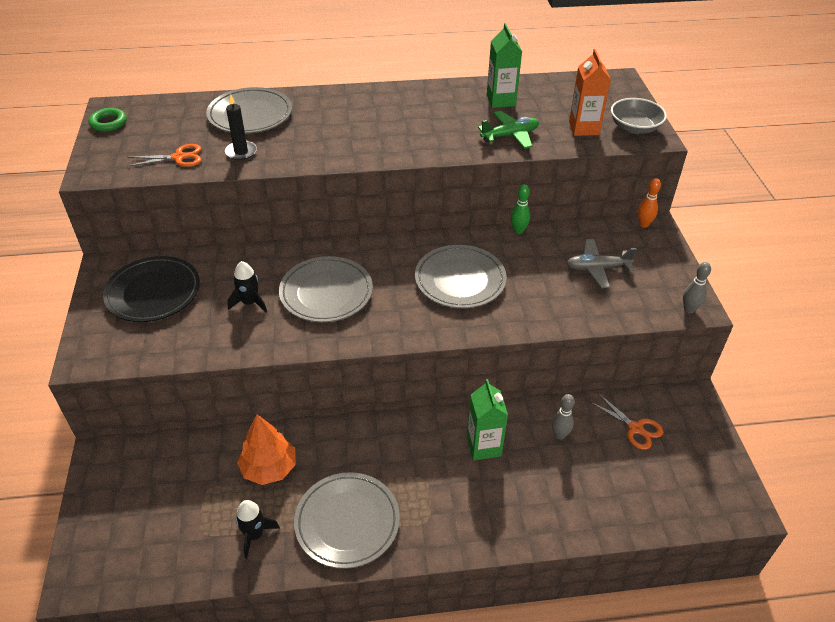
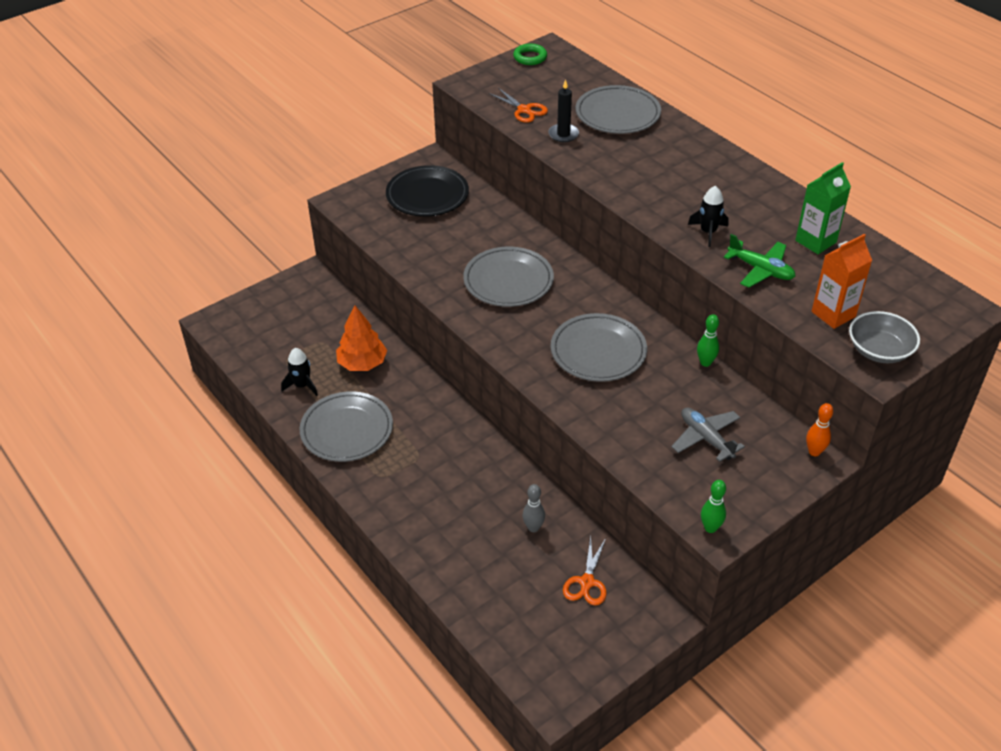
camera: 60 degrees right, 0 degrees up
(250, 302) = (460, 246): black rocket -> black rocket (708, 232)
(483, 446) = (480, 480): green carton -> none
(689, 309) = (710, 528): grey bowling pin -> green bowling pin

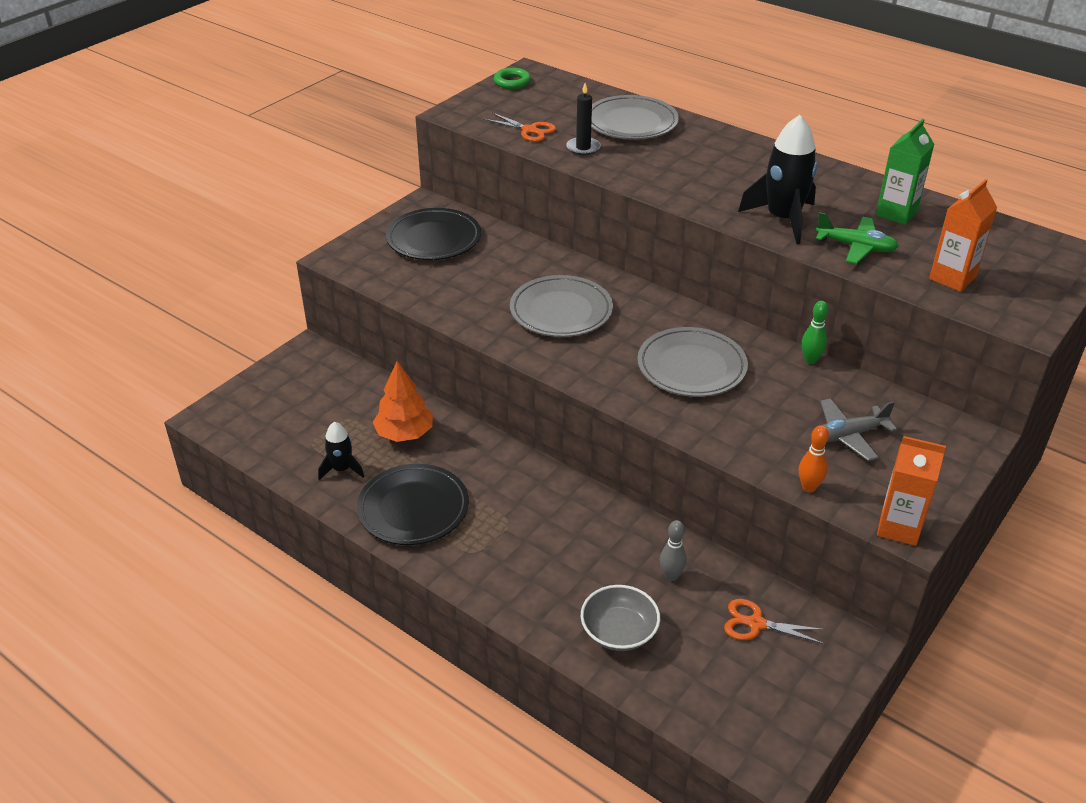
camera: 15 degrees left, 5 degrees down
(347, 430) = (413, 508): grey plate -> black plate
(587, 582) = (756, 624): orange scissors -> orange scissors turned 105 degrees clockwise
(706, 438) = (848, 435): grey plane -> grey plane turned 60 degrees counterclockwise
(708, 232) = (782, 219): black rocket -> black rocket, size x1.79
(710, 528) = (898, 527): green bowling pin -> orange carton
(814, 452) = (966, 429): orange bowling pin -> orange bowling pin (809, 487)
(879, 350) = (1017, 305): grey bowl -> grey bowl (619, 631)

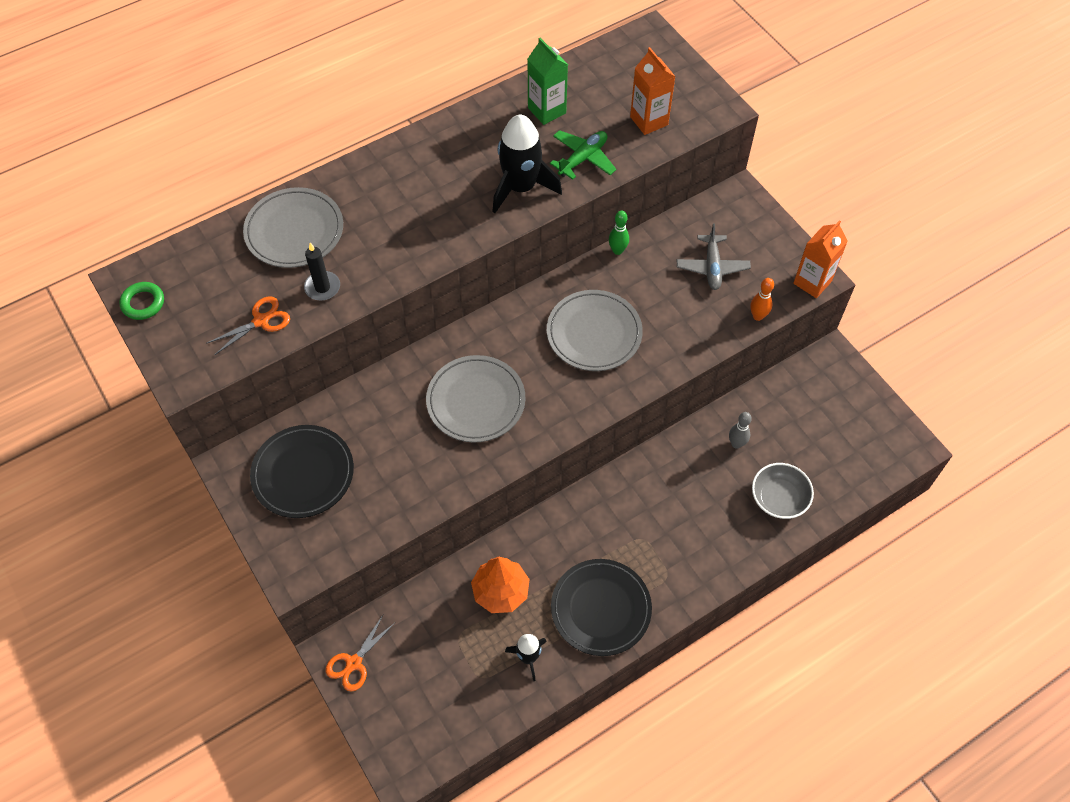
camera: 70 degrees left, 20 degrees up
(756, 624) = (796, 408): orange scissors -> orange scissors (354, 663)

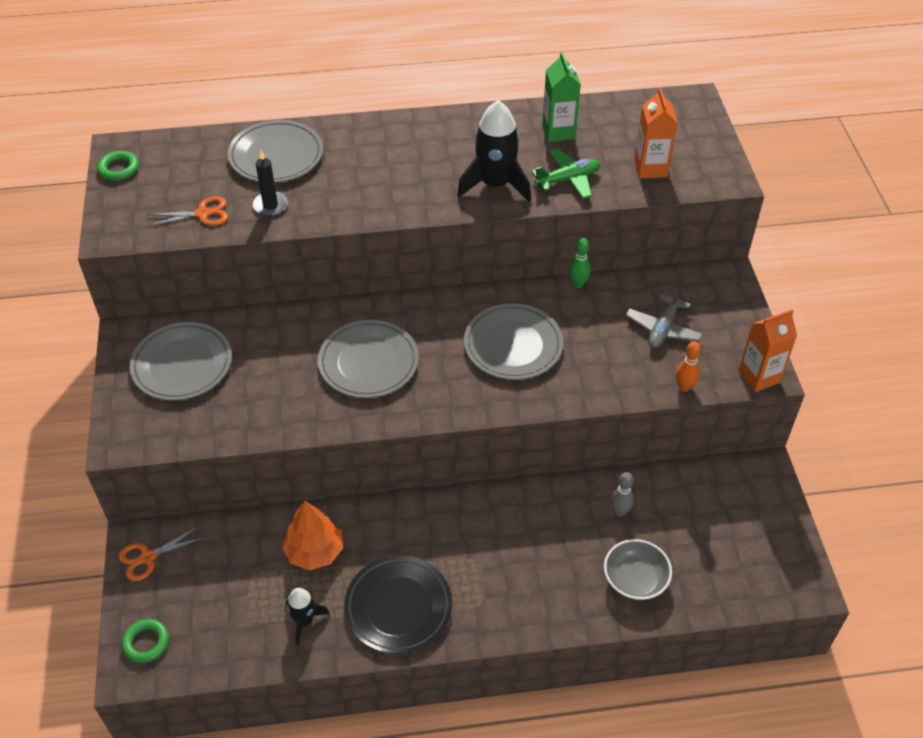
camera: 25 degrees right, 10 degrees down
(303, 473) = (182, 365): black plate -> grey plate
(401, 740) = (146, 643): none -> green ring

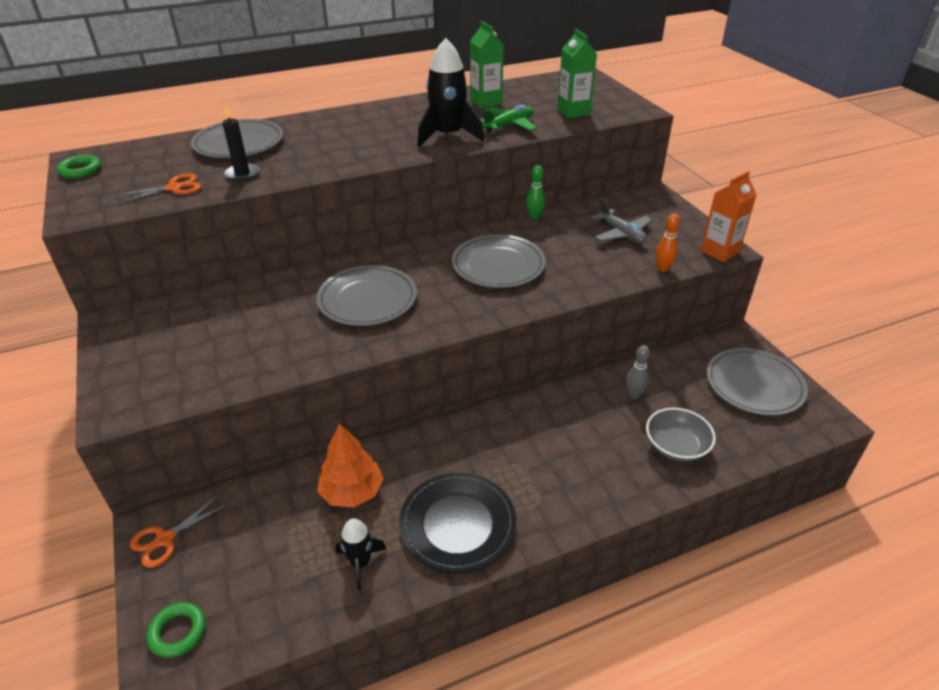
camera: 15 degrees left, 10 degrees down
(182, 365) = (174, 333): grey plate -> grey plate (754, 385)
(650, 168) = (573, 111): orange carton -> green carton
(663, 329) = (621, 234): grey plane -> grey plane turned 45 degrees counterclockwise

